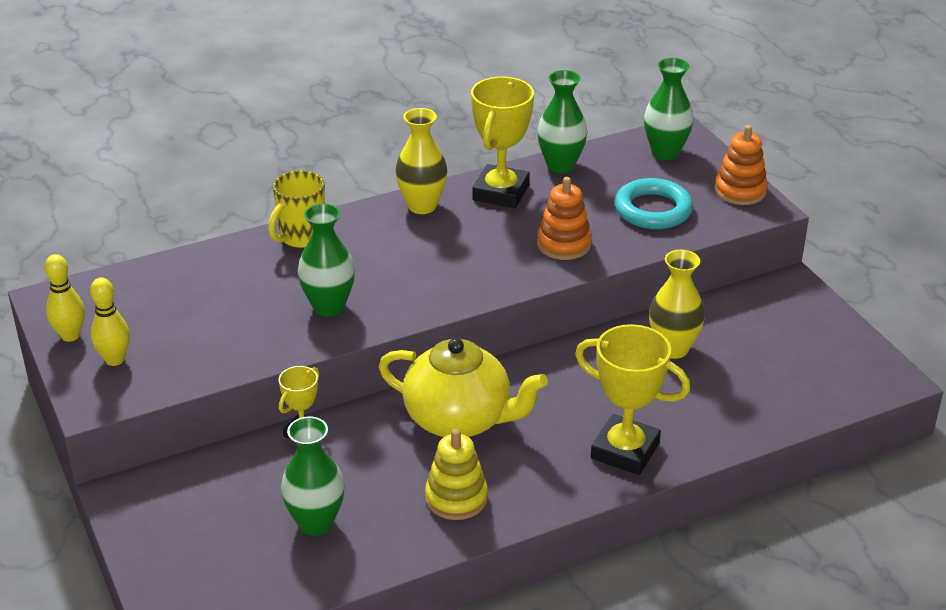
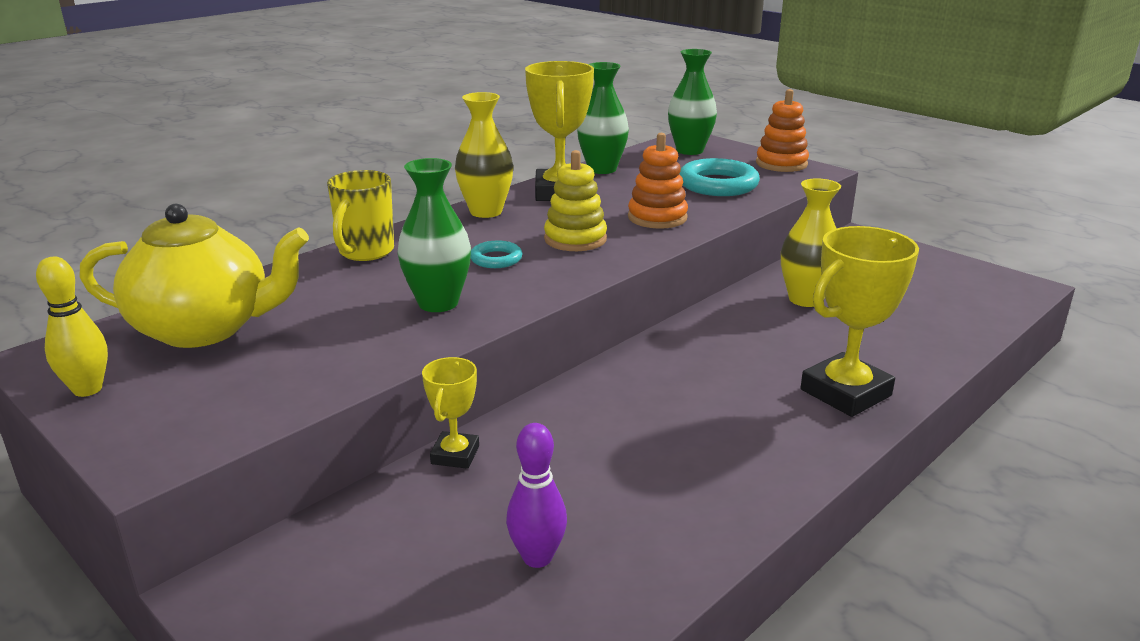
camera: 20 degrees left, 10 degrees down
(114, 360) = (167, 403): yellow bowling pin -> none
(316, 523) = (537, 557): green vase -> purple bowling pin
(398, 267) = (496, 259): none -> turquoise ring
(456, 498) = (700, 483): yellow stacking toy -> yellow stacking toy (575, 239)
(459, 420) = (639, 401): yellow teapot -> yellow teapot (205, 329)
(625, 451) = (845, 393): yellow trophy -> yellow trophy turned 45 degrees counterclockwise

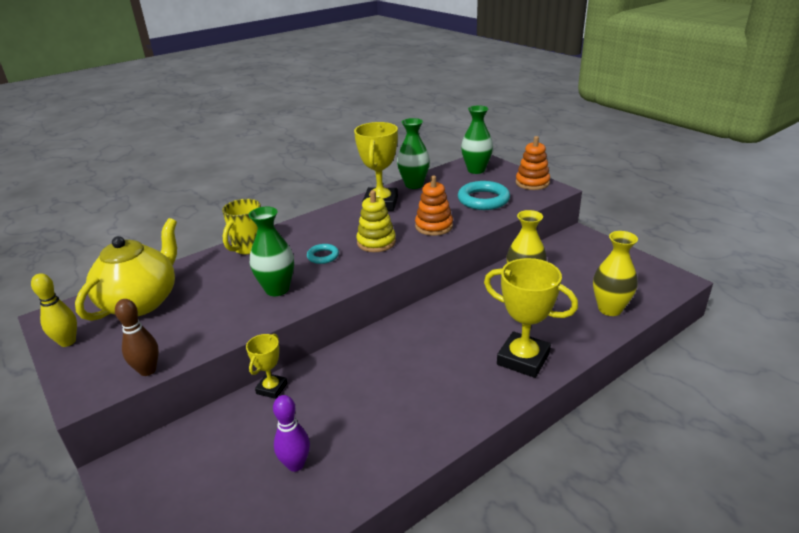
camera: 10 degrees right, 5 degrees up
(205, 329) = (141, 302): yellow teapot -> yellow teapot turned 75 degrees counterclockwise
(254, 420) = (148, 370): none -> brown bowling pin
(486, 212) = (330, 218): yellow vase -> yellow vase (610, 309)
(845, 393) = (523, 359): yellow trophy -> yellow trophy turned 60 degrees clockwise

